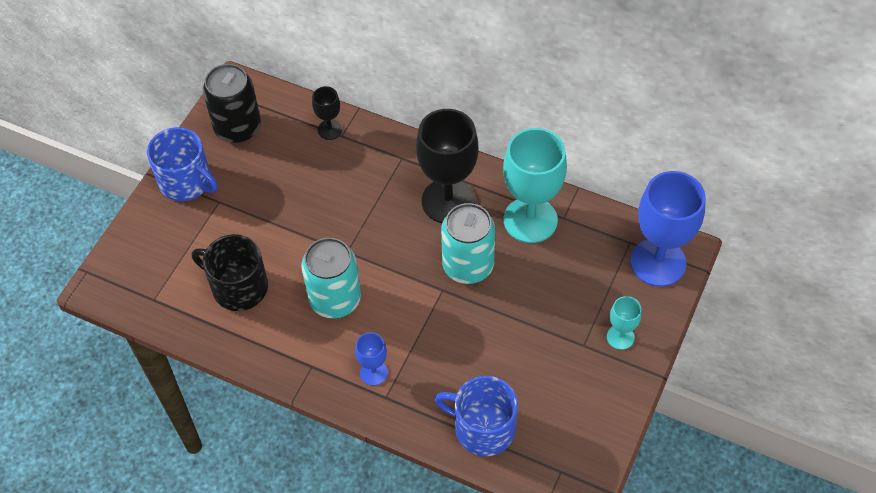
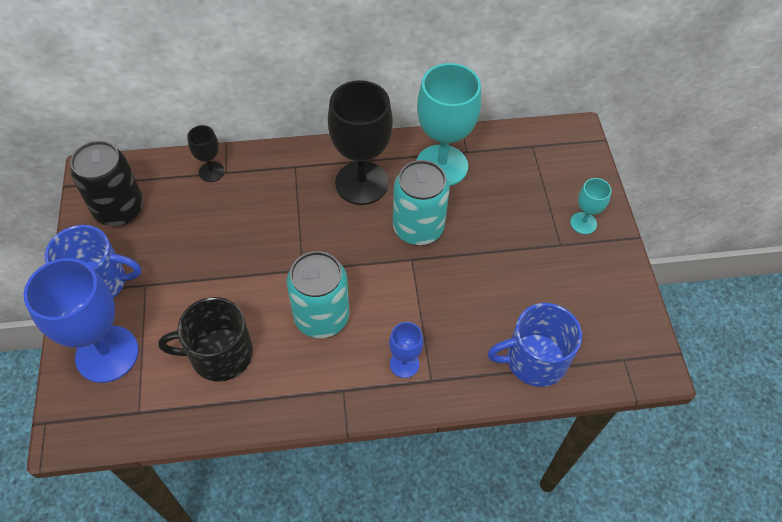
camera: 35 degrees left, 0 degrees up
(658, 262) = (565, 151): blue goblet -> blue goblet (107, 354)

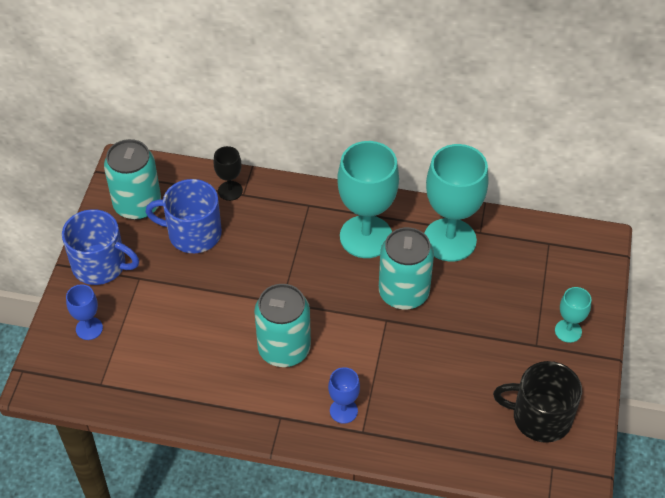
camera: 20 degrees right, 5 degrees down
(107, 354) = (89, 328): blue goblet -> blue goblet, size x0.48
(119, 209) = (137, 205): black can -> turquoise can
(219, 354) = (184, 356): black mug -> black mug (540, 417)
(361, 183) = (366, 237): black goblet -> turquoise goblet
(534, 359) = (466, 442): blue mug -> blue mug (193, 233)

